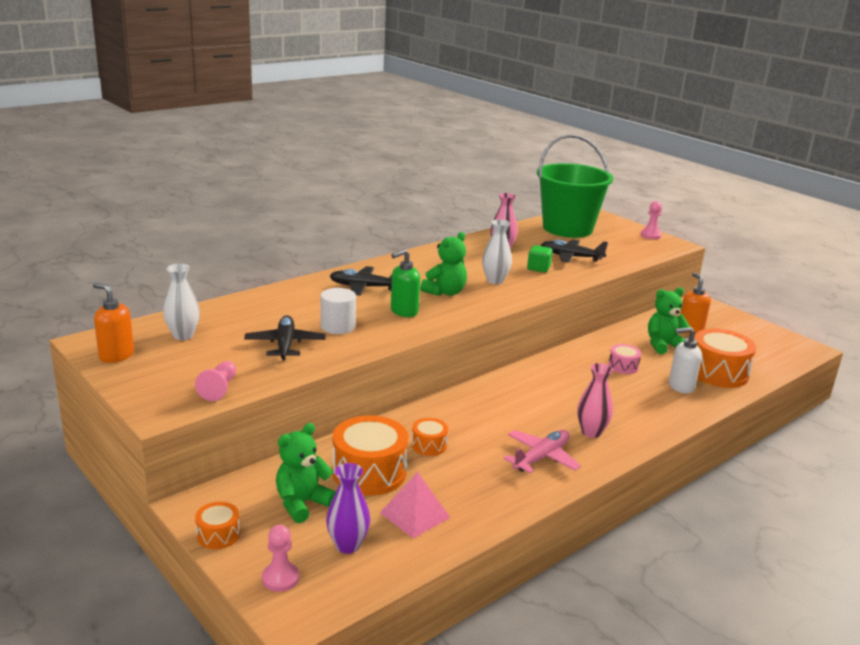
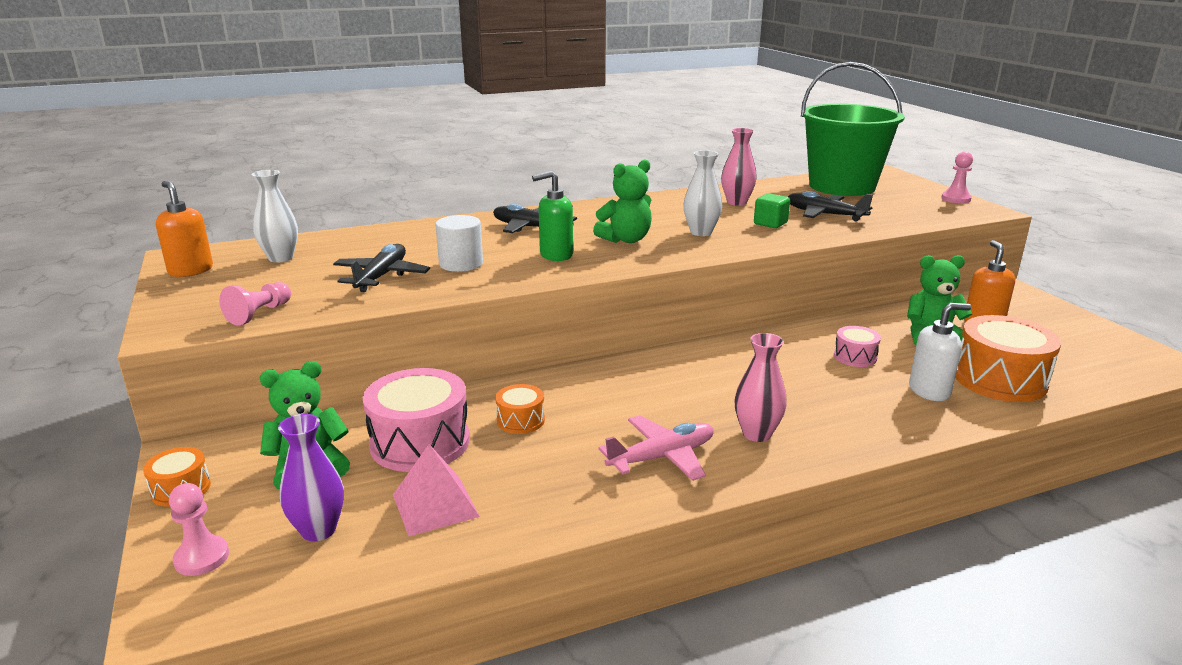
camera: 20 degrees right, 0 degrees up
(369, 472) = (420, 442): orange drum -> pink drum
(680, 386) = (929, 391): white soap dispenser -> white soap dispenser turned 150 degrees clockwise

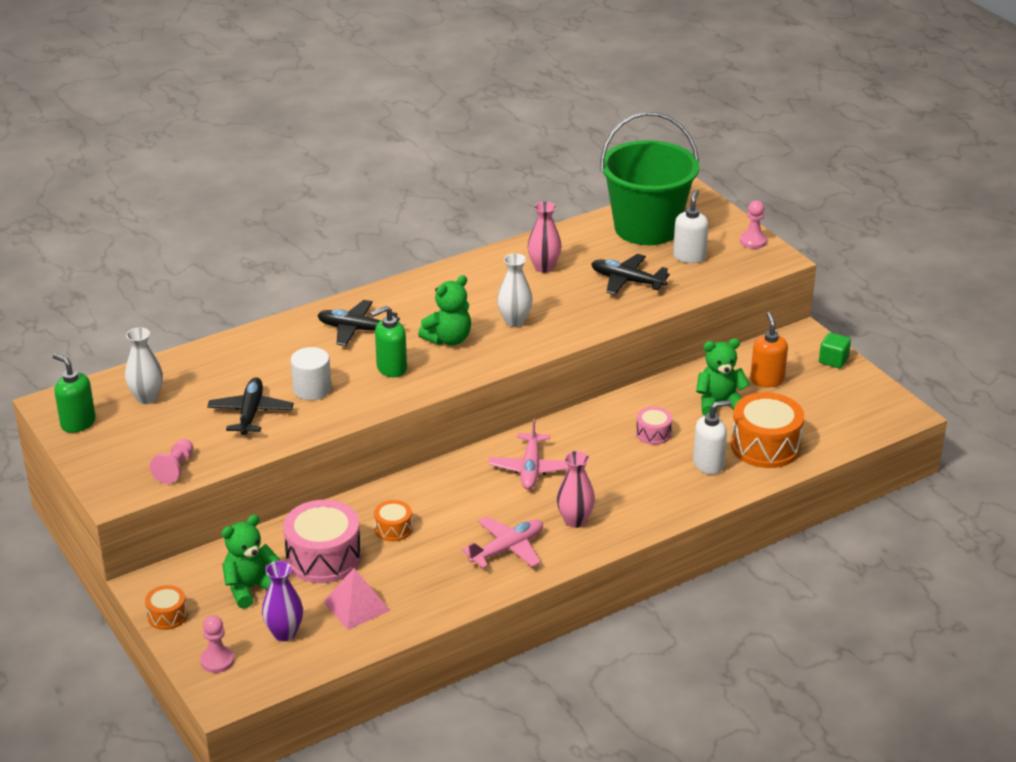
camera: 10 degrees left, 10 degrees up
(190, 270) = (78, 423): orange soap dispenser -> green soap dispenser
(704, 376) = (530, 469): none -> pink plane
(770, 223) = (577, 300): green cube -> green cube (833, 360)
(889, 204) = (689, 257): none -> white soap dispenser

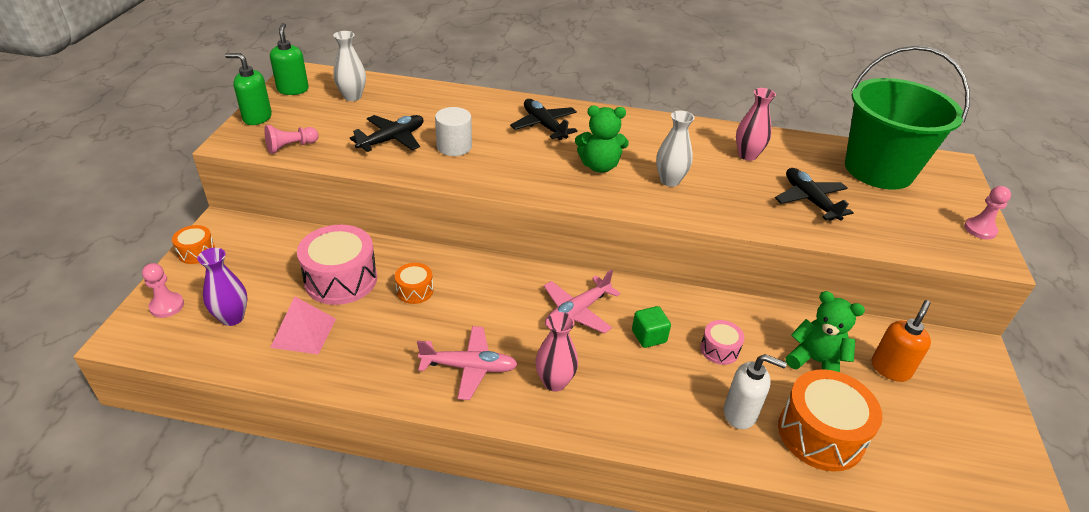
camera: 40 degrees right, 5 degrees up
(250, 588) = (267, 268): green teddy bear -> none
(391, 368) = (528, 163): green soap dispenser -> green soap dispenser (257, 118)
(689, 257) = (895, 211): white soap dispenser -> none
(833, 360) = (987, 393): green cube -> green cube (649, 336)

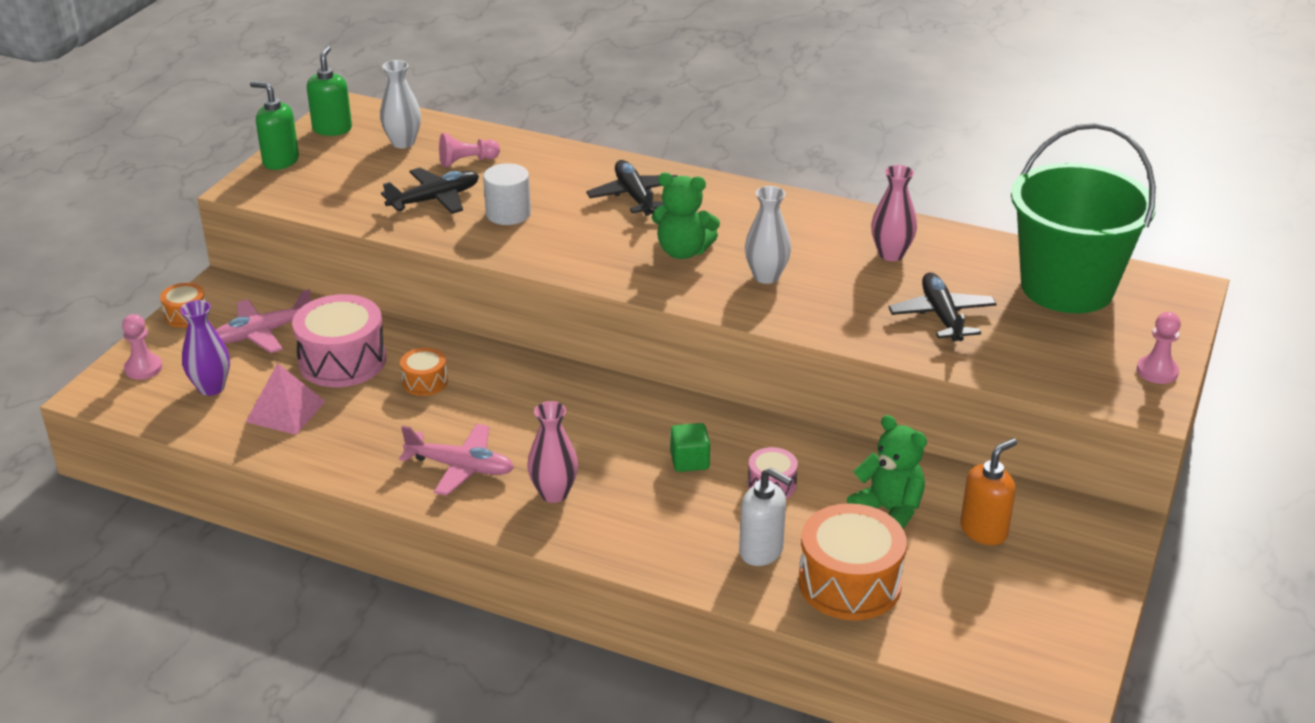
camera: 15 degrees right, 5 degrees down
(291, 147) = (311, 199): pink pawn -> pink pawn (467, 161)
(577, 312) = (612, 425): pink plane -> pink plane (262, 333)

